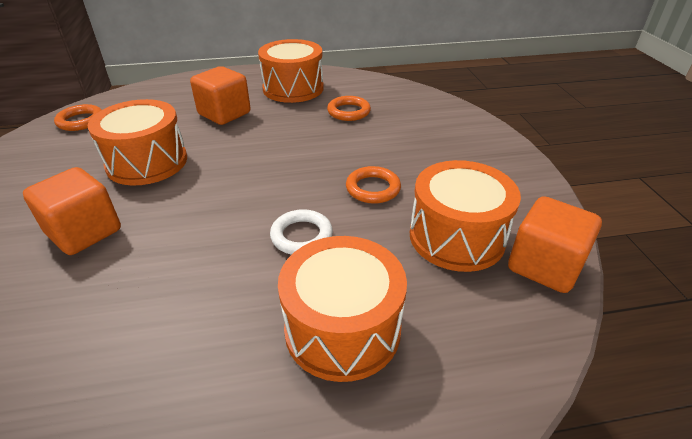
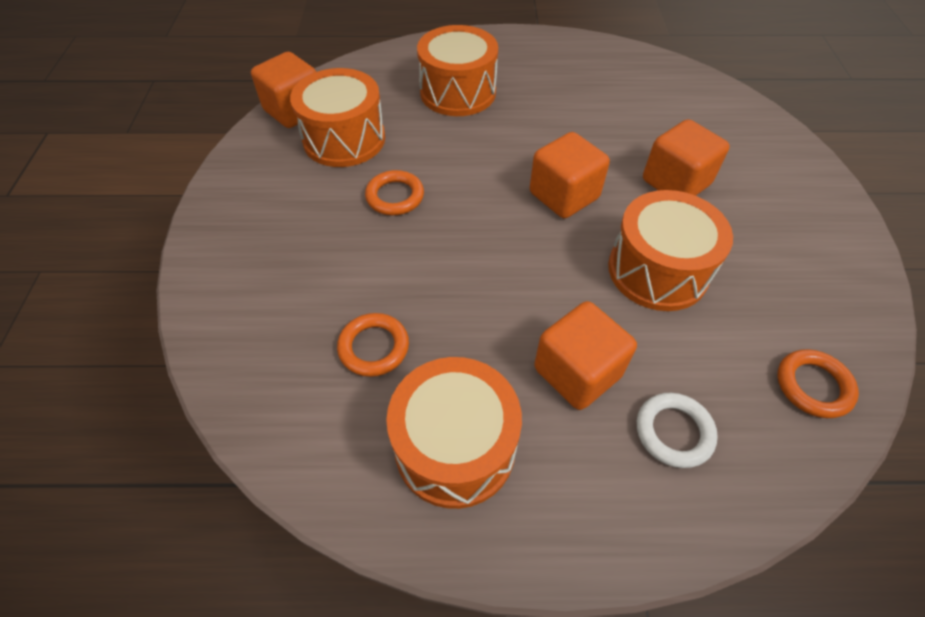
camera: 170 degrees left, 15 degrees up
(210, 206) = (564, 196): none -> orange cube
(301, 236) = (476, 155): white ring -> white ring (673, 432)

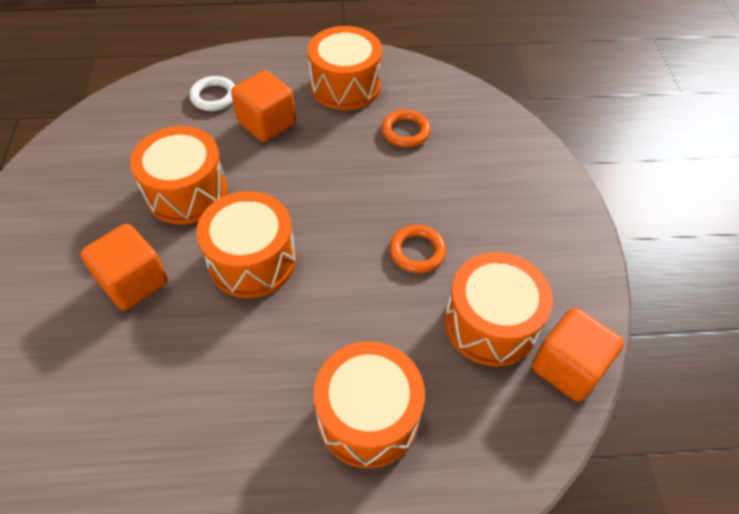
camera: 175 degrees right, 0 degrees up
(564, 196) = (252, 260): orange cube -> orange drum
(813, 386) = (112, 122): orange ring -> none

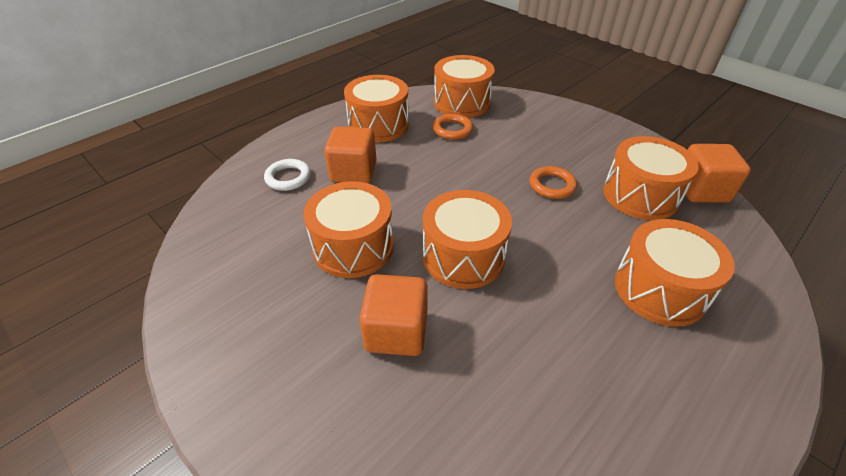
camera: 40 degrees left, 10 degrees down
(456, 106) = (462, 102): none -> orange drum

